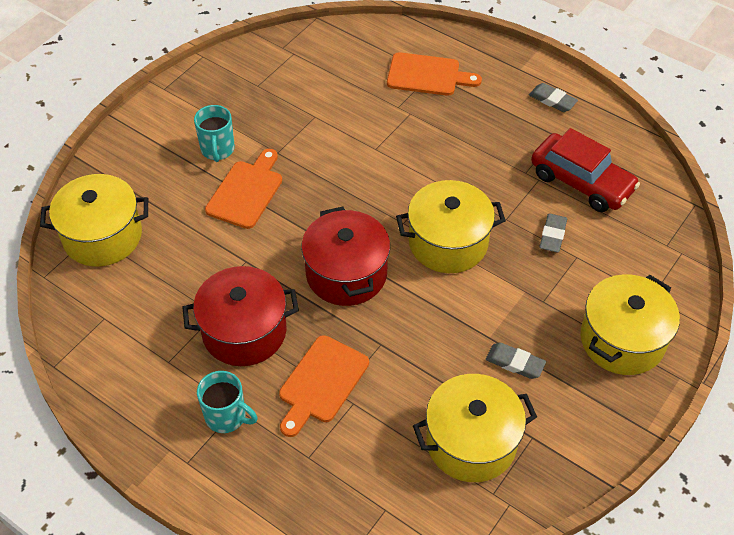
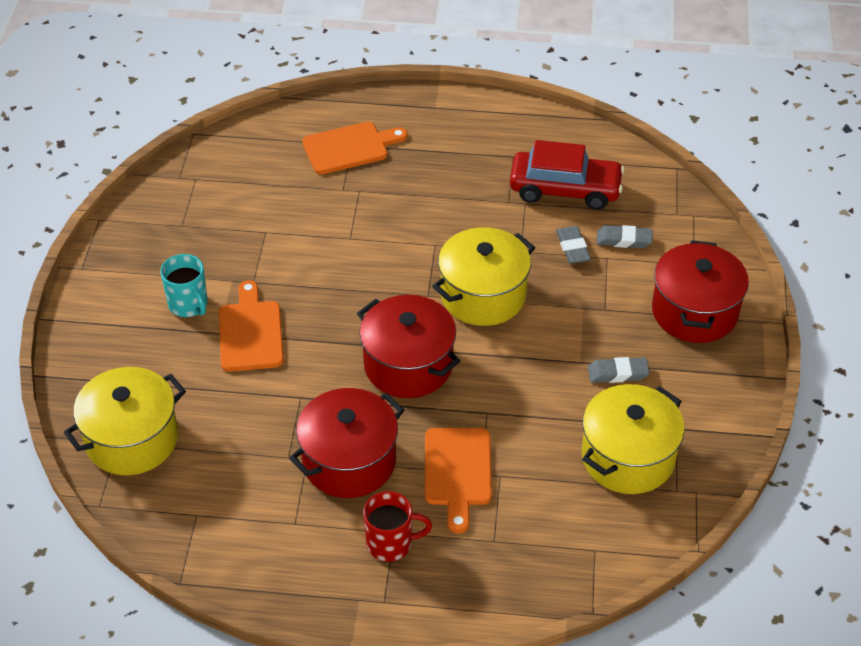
camera: 30 degrees left, 5 degrees down
(227, 416) = (391, 543): turquoise mug -> red mug
(552, 100) = (486, 125): grey eraser -> grey eraser (624, 240)
(622, 340) = (694, 312): yellow pot -> red pot

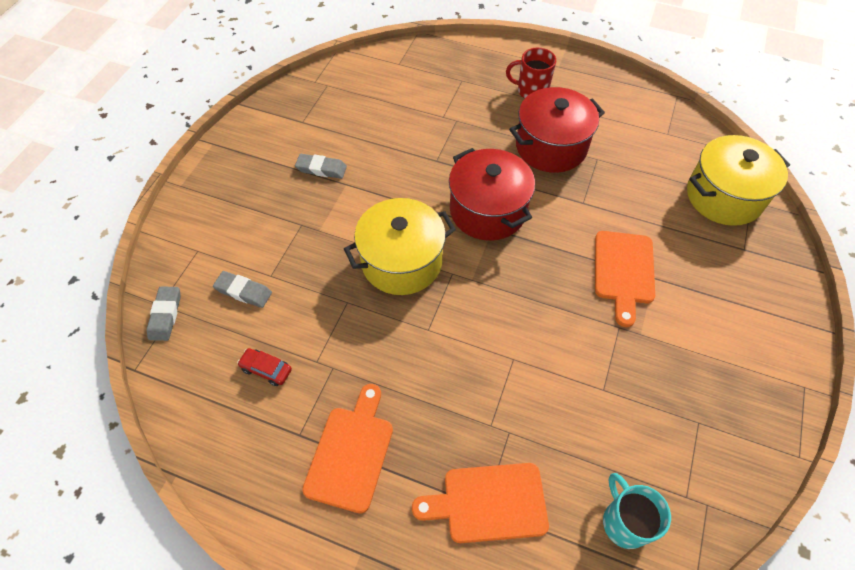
camera: 165 degrees left, 10 degrees up
(189, 305) = (684, 314): turquoise mug -> turquoise mug (624, 522)
(457, 472) = (472, 124): orange cutting board -> orange cutting board (351, 453)
(565, 189) = (266, 369): red car -> red car, size x0.42
(573, 248) = (296, 294): grey eraser -> grey eraser (165, 315)
(628, 457) = (348, 110): yellow pot -> none
(694, 312) = (228, 205): red pot -> none

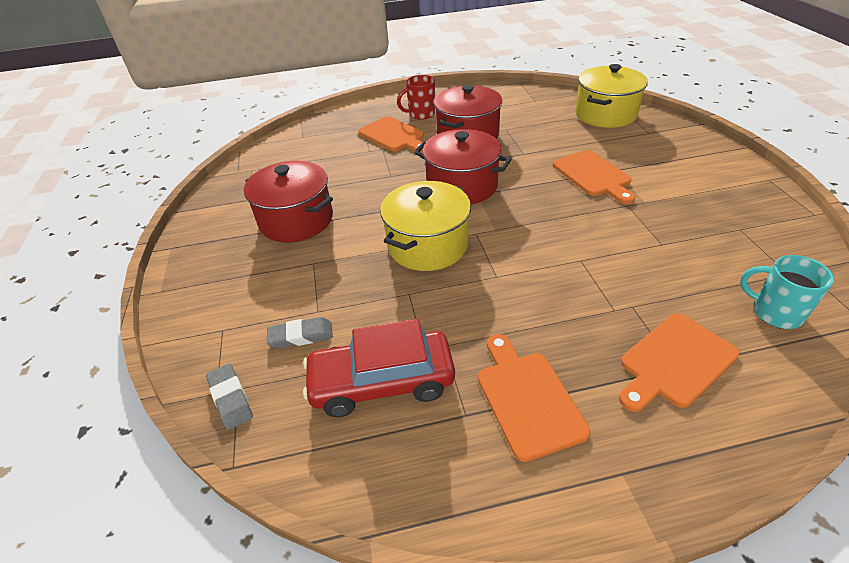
camera: 30 degrees left, 15 degrees down
(266, 369) = (382, 382): red car -> red car, size x2.36
(321, 169) = (296, 220): grey eraser -> red pot
(480, 108) = (393, 135): none -> orange cutting board

